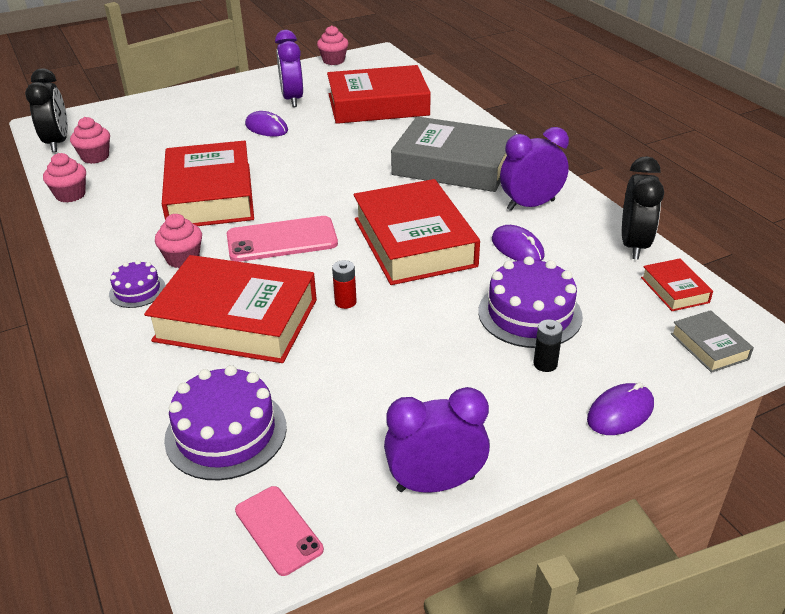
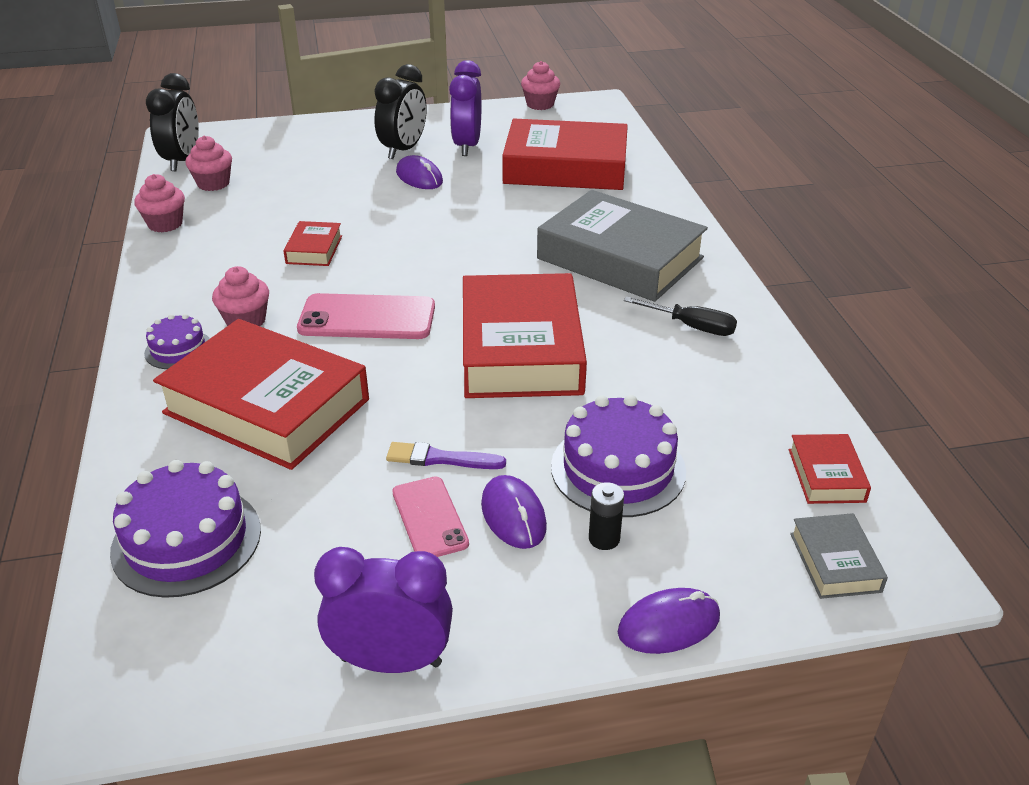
camera: 15 degrees right, 0 degrees up
(210, 195) = (314, 249): red book -> red book, size x0.44
(278, 530) = (184, 672): pink phone -> pink phone (430, 518)
(345, 302) = (401, 409): red battery -> none
(395, 332) = (440, 458): none -> purple brush
(517, 248) = (646, 379): purple mouse -> purple mouse (513, 515)
(530, 205) = (691, 326): purple clock -> black screwdriver
(634, 245) = (801, 404): black clock -> black clock (403, 150)

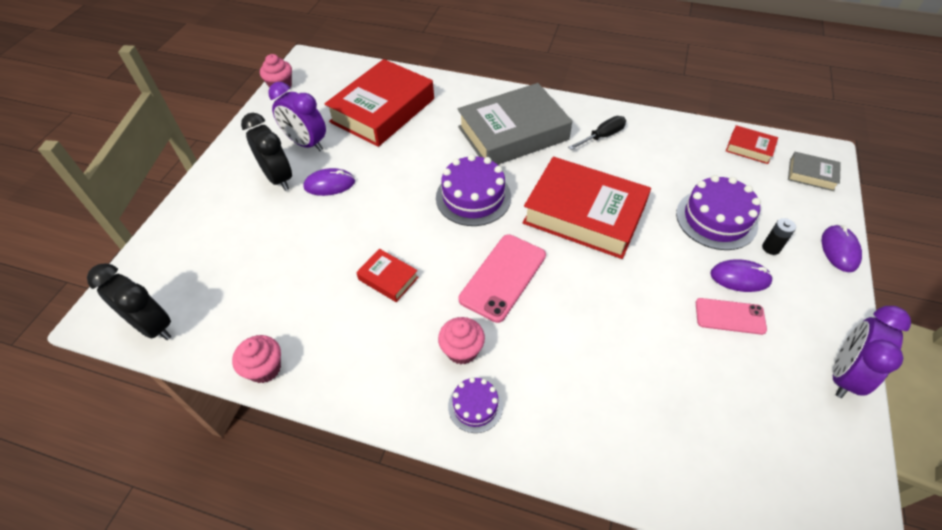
camera: 60 degrees left, 15 degrees up
(186, 540) = (710, 455): purple cake -> purple cake (473, 197)
(213, 183) = (221, 314): pink cupcake -> none
(267, 406) = (579, 367): red book -> none
(440, 458) = (677, 292): purple brush -> none

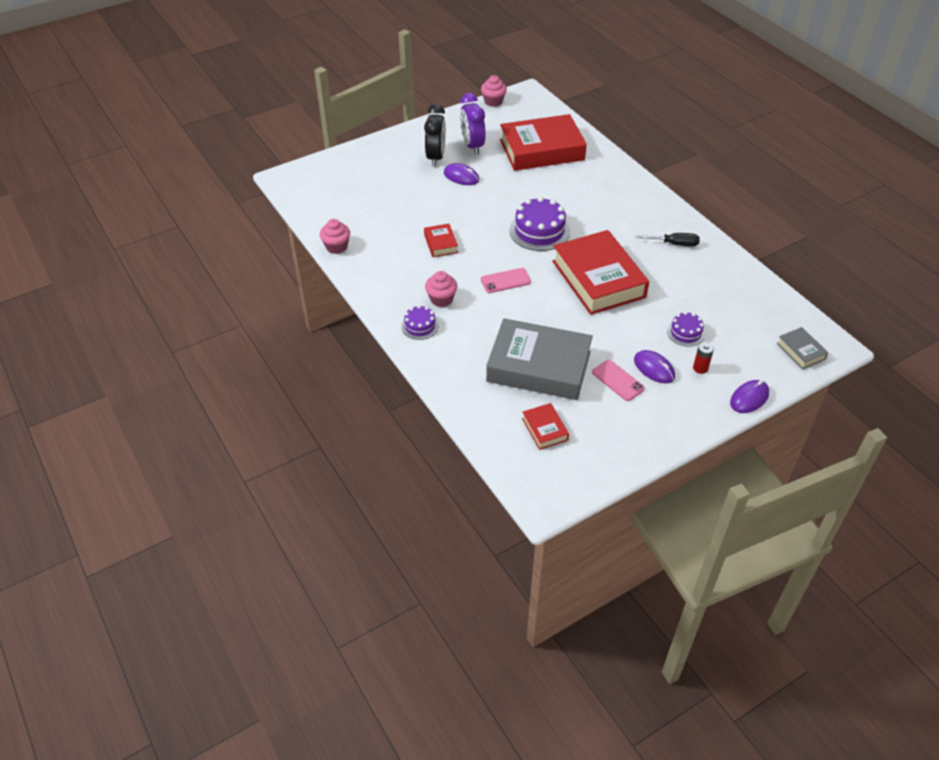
camera: 40 degrees right, 5 degrees down
(153, 326) = (303, 197): black clock -> none
(503, 277) = (505, 281): pink phone -> pink phone, size x0.63
(513, 133) = (612, 209): grey book -> grey book (538, 366)
(716, 219) = (685, 332): purple cake -> purple cake, size x0.56
(749, 148) = (777, 310): red book -> red book (545, 429)
(771, 248) = (700, 368): black battery -> red battery
(843, 375) = (647, 447): purple clock -> none

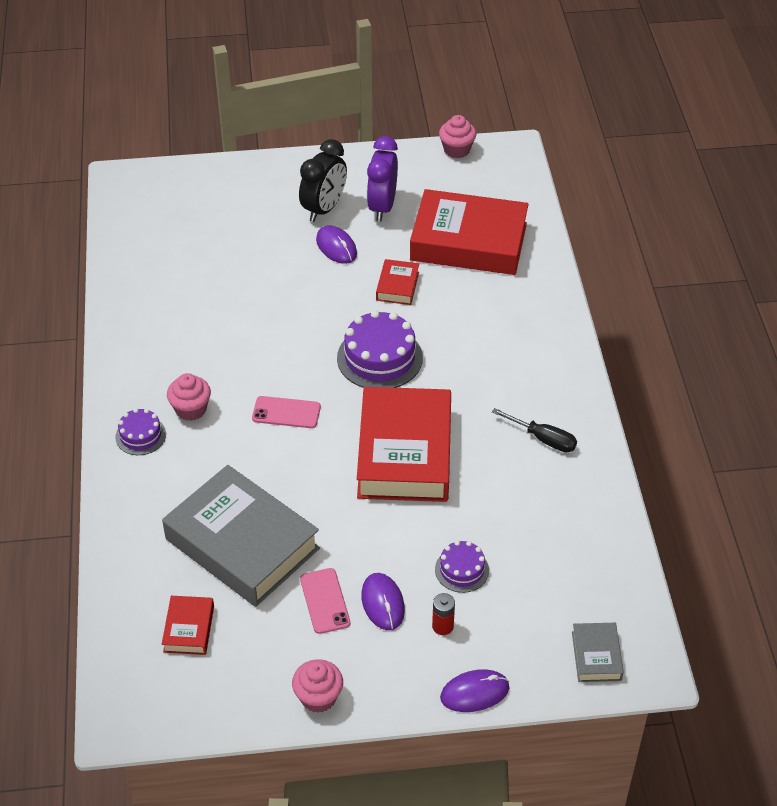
camera: 25 degrees right, 0 degrees up
(336, 247) = (118, 294): pink cupcake -> pink cupcake (318, 697)
(440, 243) = (244, 333): red book -> red book (397, 286)

